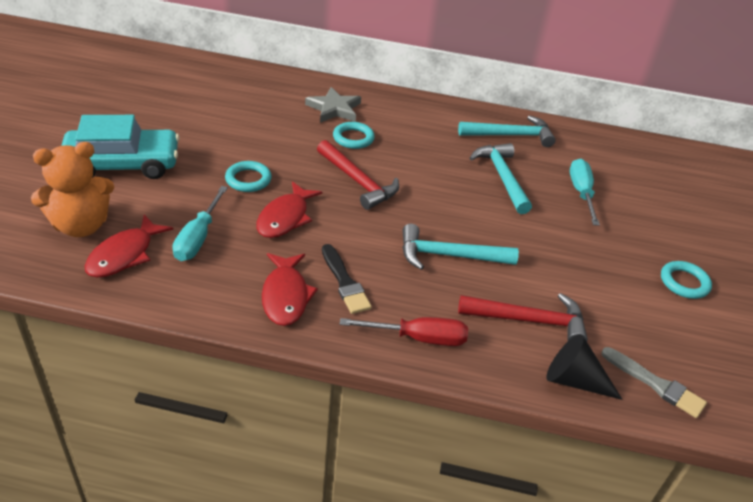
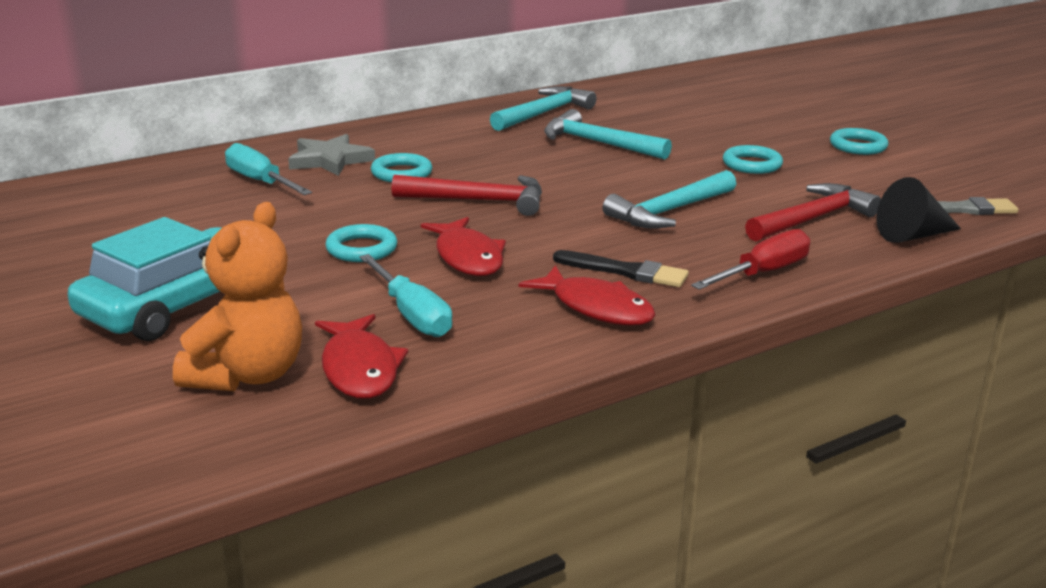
camera: 40 degrees left, 15 degrees down
(572, 252) = (752, 164): none -> turquoise ring
(581, 193) = (679, 126): turquoise screwdriver -> turquoise screwdriver (260, 181)

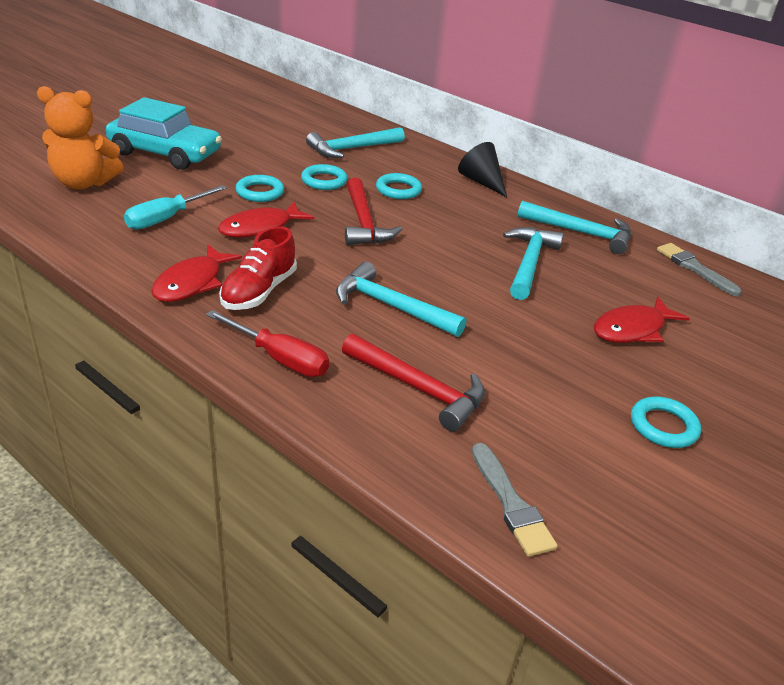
camera: 70 degrees right, 10 degrees up
(260, 181) = (352, 149): turquoise screwdriver -> turquoise hammer
(330, 160) = (405, 164): grey star -> none
(359, 369) = (93, 211): red fish -> red fish (632, 329)
(625, 89) = (694, 268): none -> grey brush
(626, 271) = (259, 291): black brush -> red shoe
(752, 164) = (542, 350): turquoise ring -> turquoise ring (324, 181)
(913, 236) = (410, 459): black cone -> black cone (481, 182)

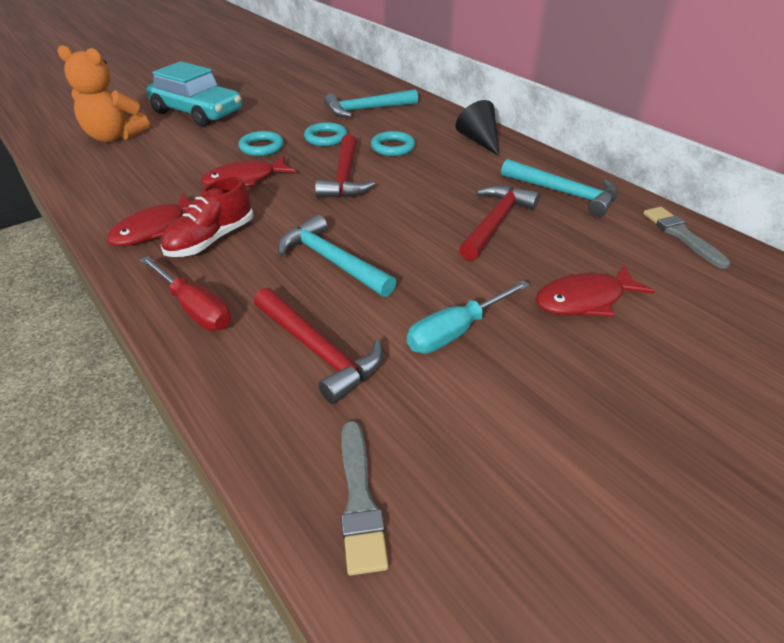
camera: 15 degrees right, 5 degrees up
(166, 219) = (166, 169): turquoise screwdriver -> turquoise screwdriver (456, 332)
(529, 263) = (495, 223): turquoise hammer -> red hammer
(663, 426) = (582, 420): turquoise ring -> none

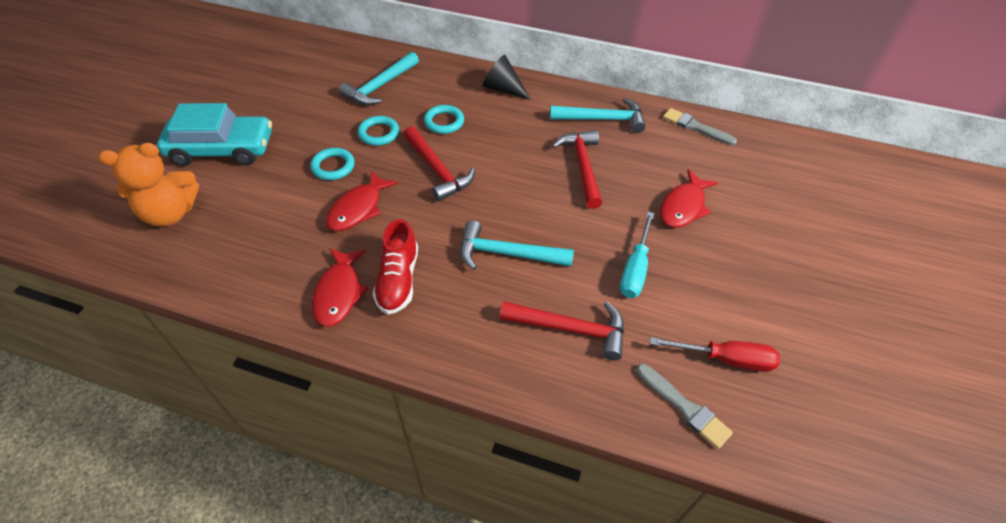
camera: 35 degrees left, 10 degrees up
(195, 309) = (455, 344): red screwdriver -> red screwdriver (725, 359)

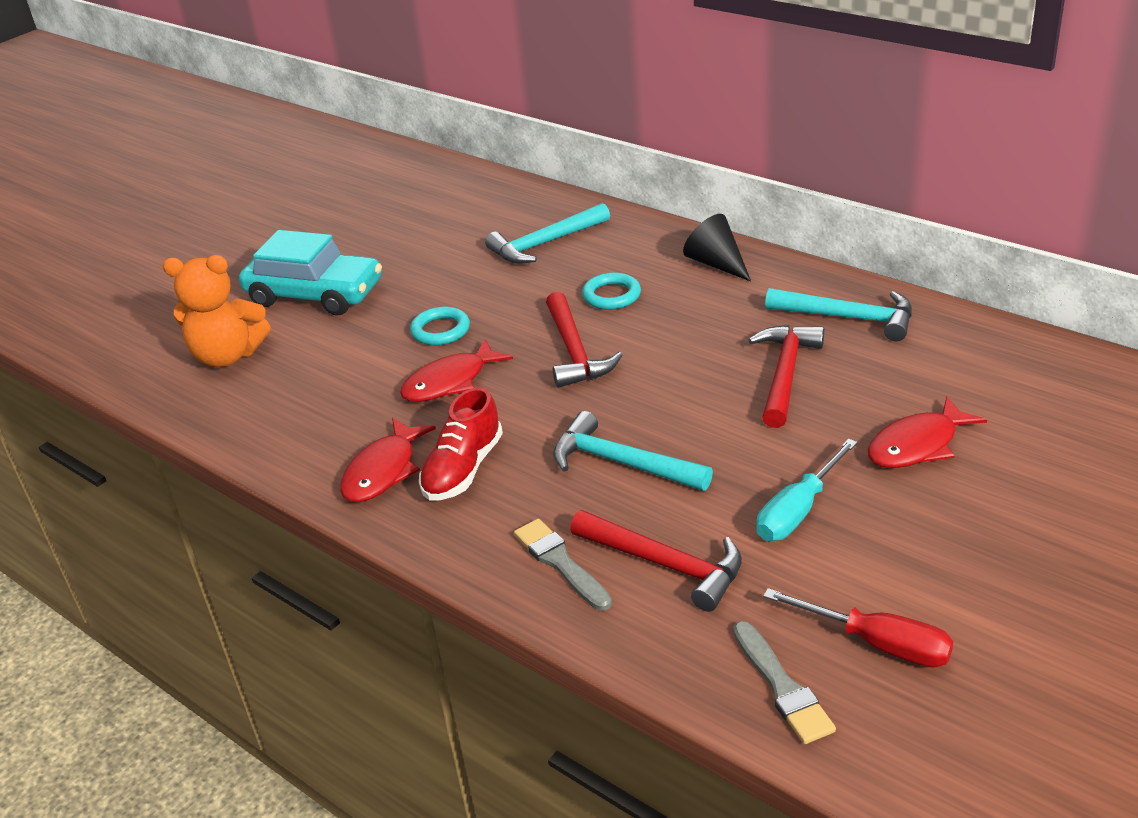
camera: 25 degrees right, 15 degrees down
(379, 133) = (517, 299): turquoise ring -> none
(695, 127) = (996, 345): grey brush -> grey brush (560, 563)

